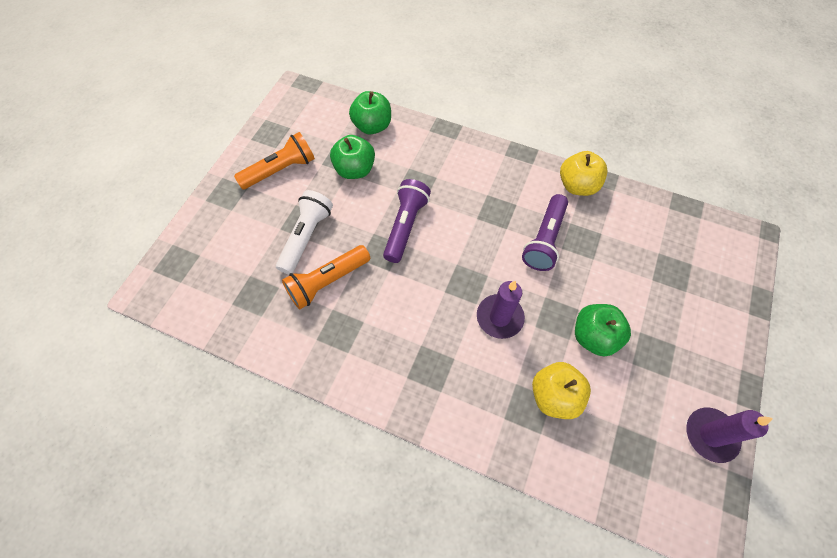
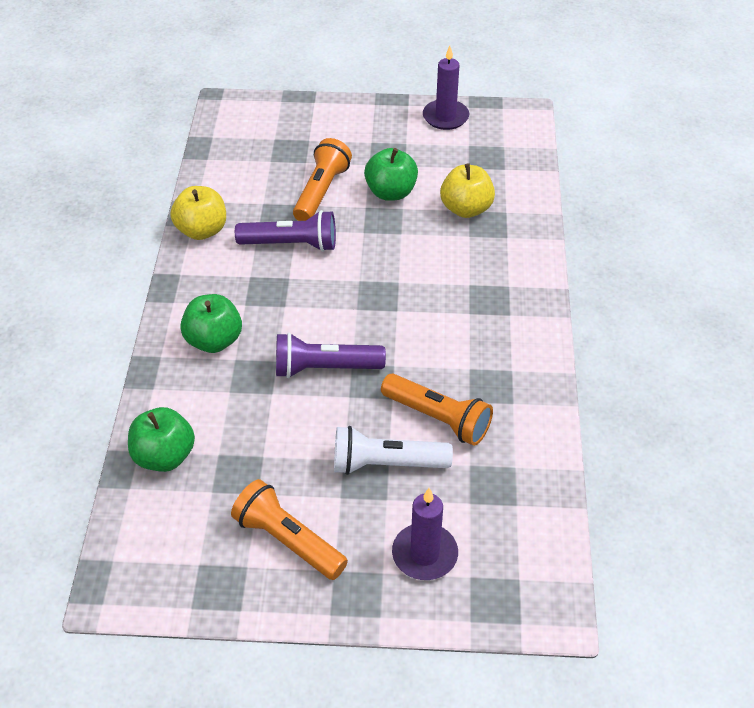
camera: 110 degrees left, 15 degrees down
(355, 170) = (254, 450): green apple -> green apple (214, 341)
(499, 317) = (405, 261): purple candle -> purple candle (424, 554)
(607, 280) = (321, 192): none -> orange flashlight

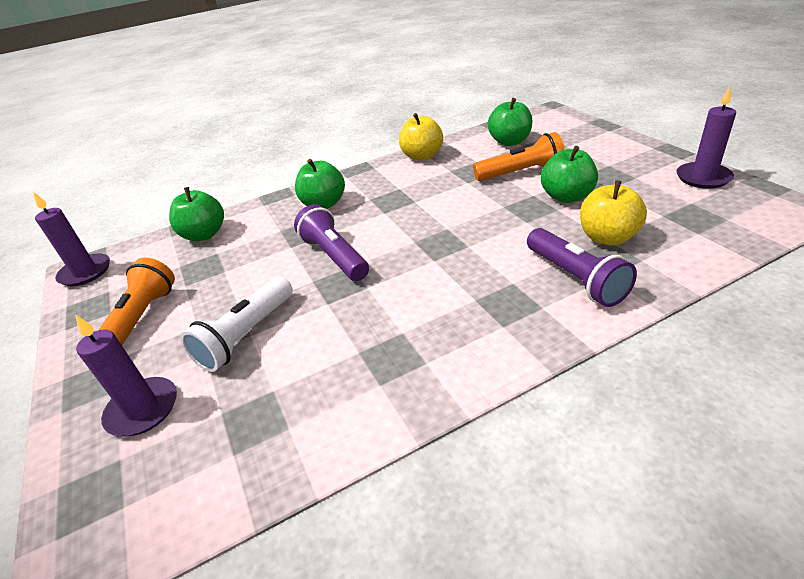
camera: 65 degrees right, 10 degrees down
(129, 584) = (85, 272): none -> purple candle
(253, 164) = (510, 142): none -> green apple
(291, 244) = (449, 187): purple flashlight -> purple flashlight (575, 278)
(386, 464) = (246, 335): white flashlight -> white flashlight turned 120 degrees counterclockwise
(438, 418) = (321, 341): orange flashlight -> none

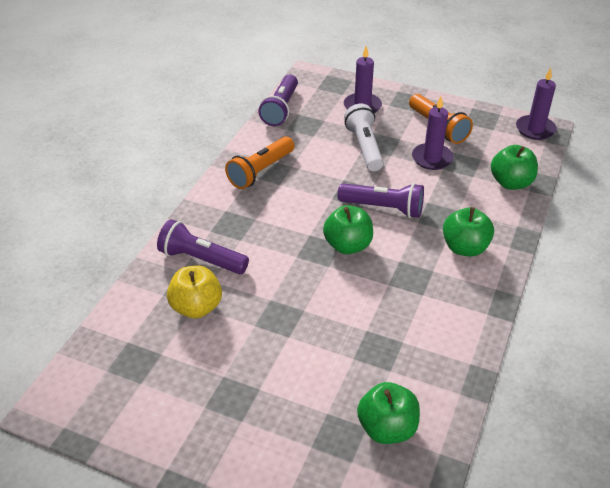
camera: 135 degrees right, 5 degrees up
(239, 487) = (281, 109): none -> purple flashlight
(422, 156) = (460, 354): yellow apple -> none
(521, 173) = (325, 367): orange flashlight -> orange flashlight (261, 171)
(567, 197) = (256, 346): green apple -> green apple (348, 245)
(703, 178) = (137, 433): purple candle -> purple candle (432, 158)

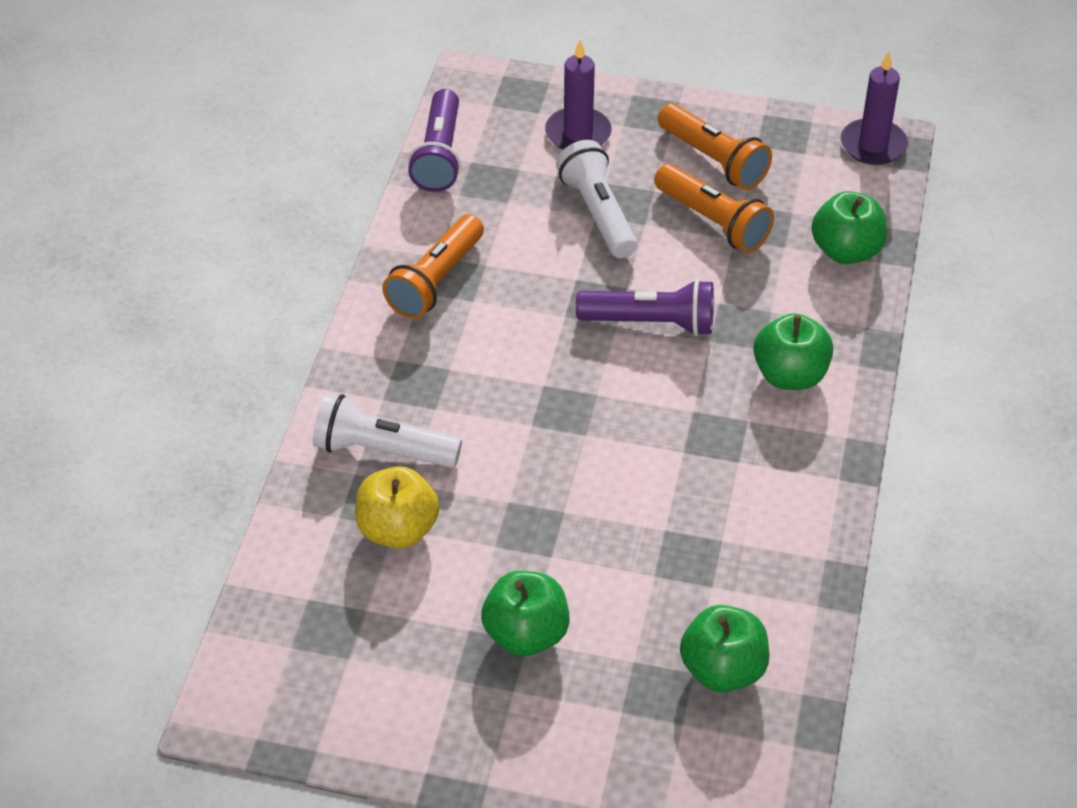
camera: 10 degrees left, 5 degrees up
(201, 259) = (382, 450): purple flashlight -> white flashlight
(348, 245) = (608, 395): green apple -> green apple (526, 634)
(432, 158) = (713, 221): purple candle -> orange flashlight

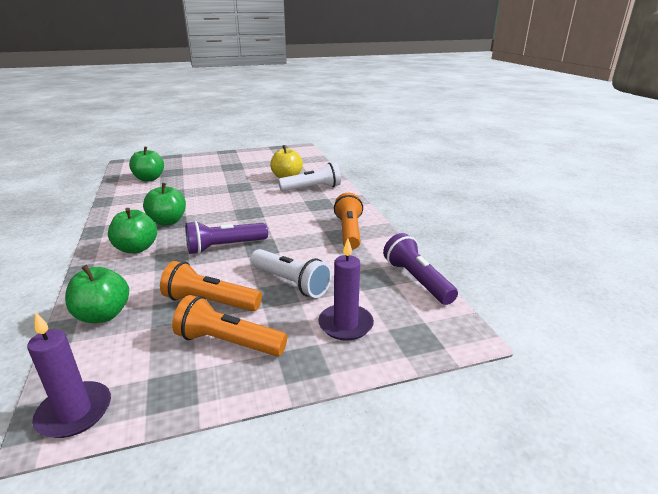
camera: 150 degrees right, 20 degrees down
(526, 634) = (223, 171): green apple -> green apple (168, 221)

